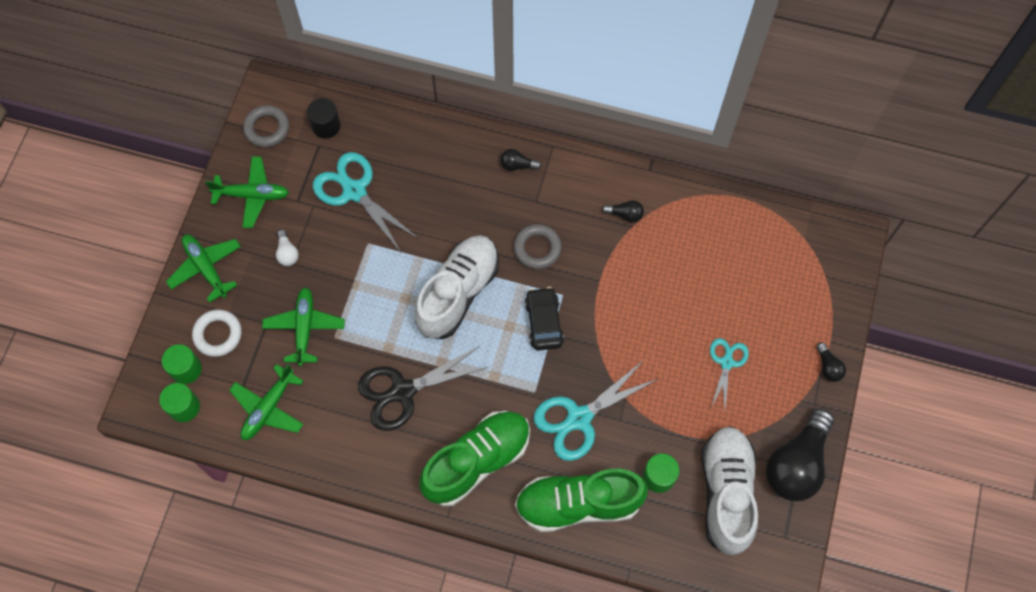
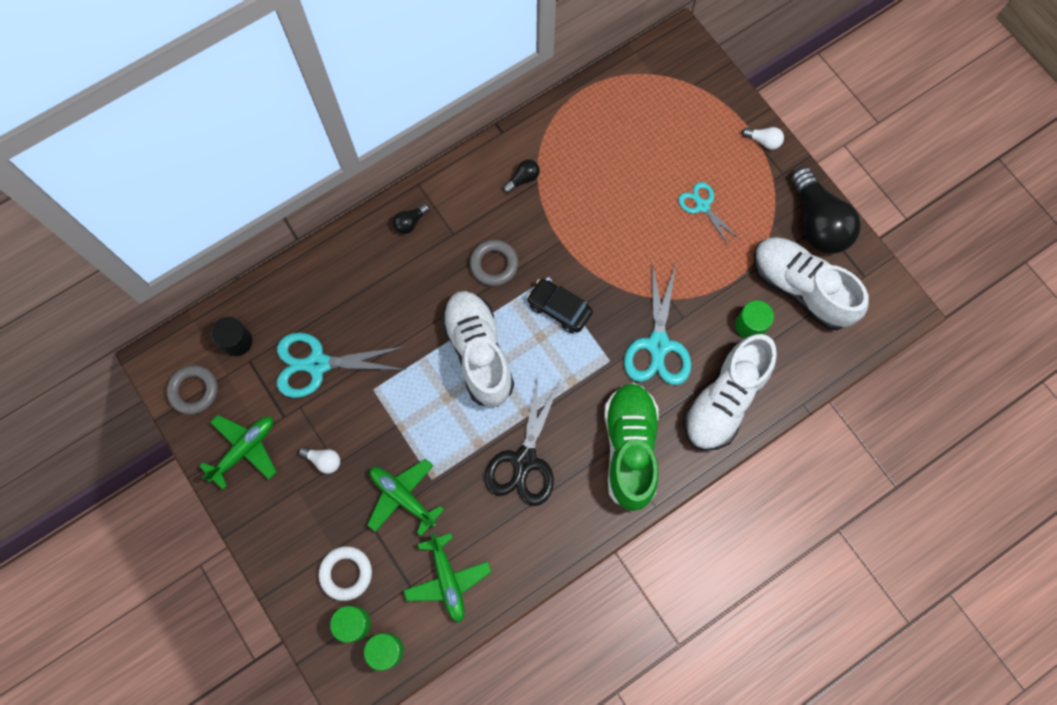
camera: 50 degrees left, 5 degrees up
(206, 268) = (277, 538): green plane -> none
(578, 503) = (724, 400): green shoe -> white shoe
(828, 367) = (763, 141): black light bulb -> white light bulb

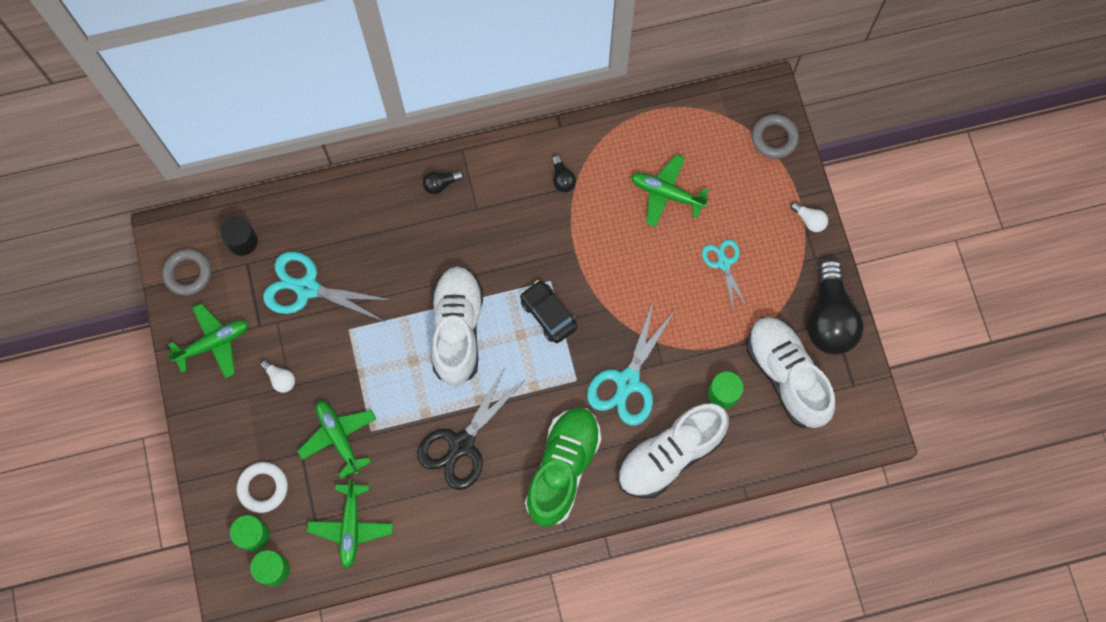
camera: 20 degrees right, 0 degrees up
(494, 264) = (503, 251): grey ring -> grey ring (774, 138)
(523, 179) = (562, 179): black light bulb -> black light bulb turned 90 degrees clockwise
(625, 161) = (666, 194): none -> green plane

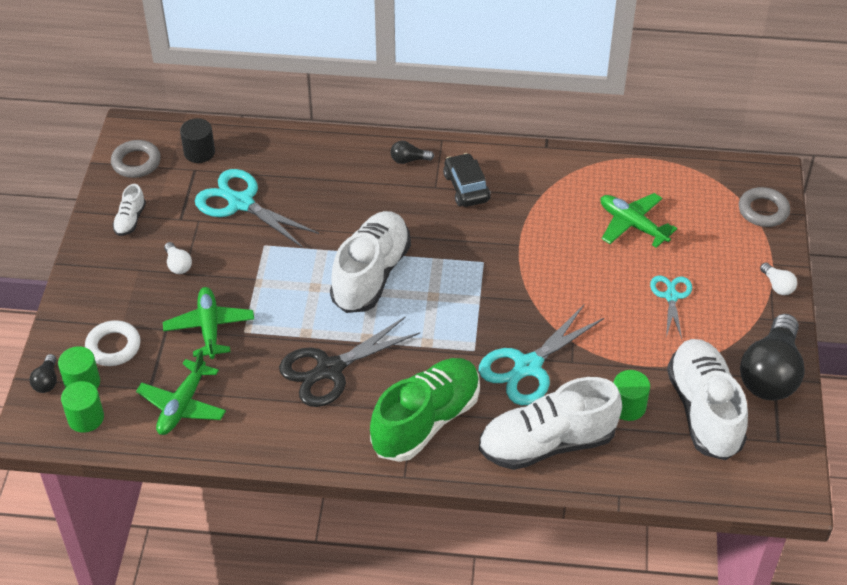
camera: 20 degrees right, 25 degrees down
(213, 343) = (130, 220): green plane -> white shoe
(548, 314) = (469, 288): black car -> black car (466, 187)
(562, 179) = (531, 186): black light bulb -> black light bulb (47, 381)

